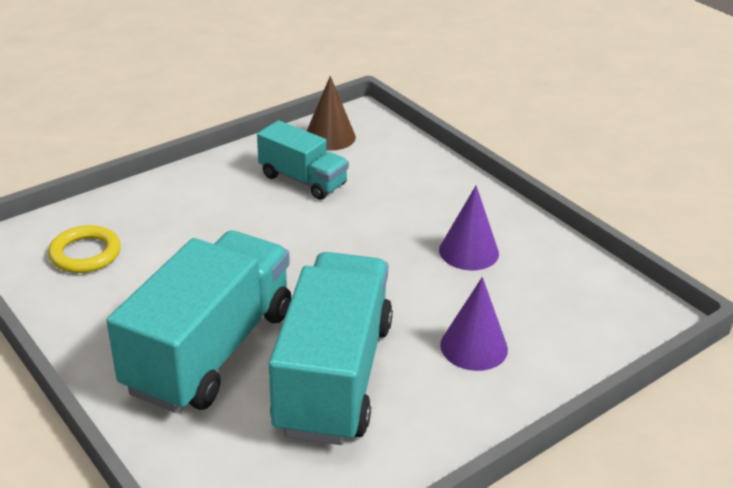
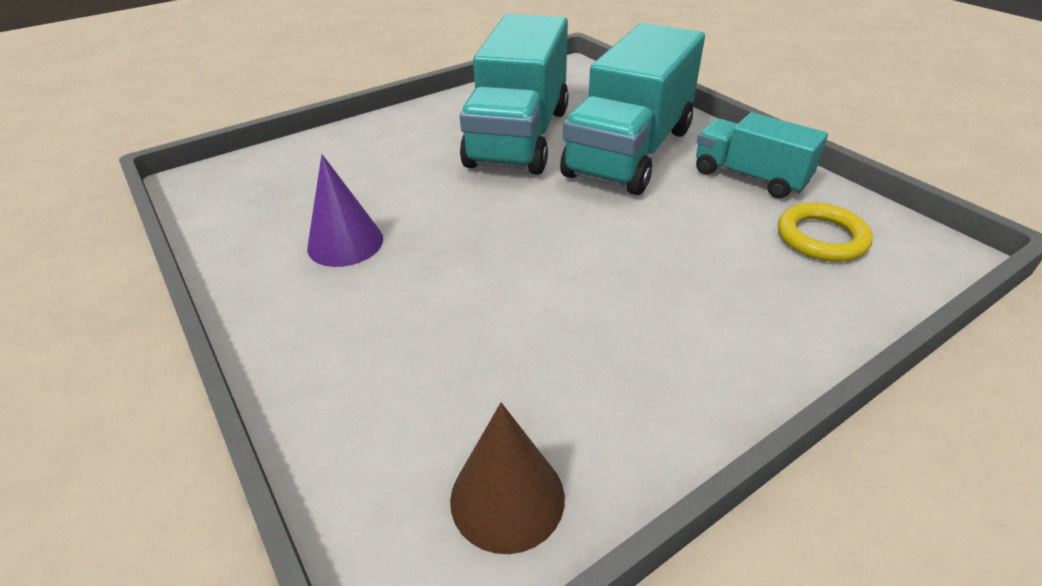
camera: 175 degrees left, 5 degrees up
(303, 180) = (559, 364): turquoise truck -> turquoise truck (749, 177)
(474, 347) = (390, 156): purple cone -> none

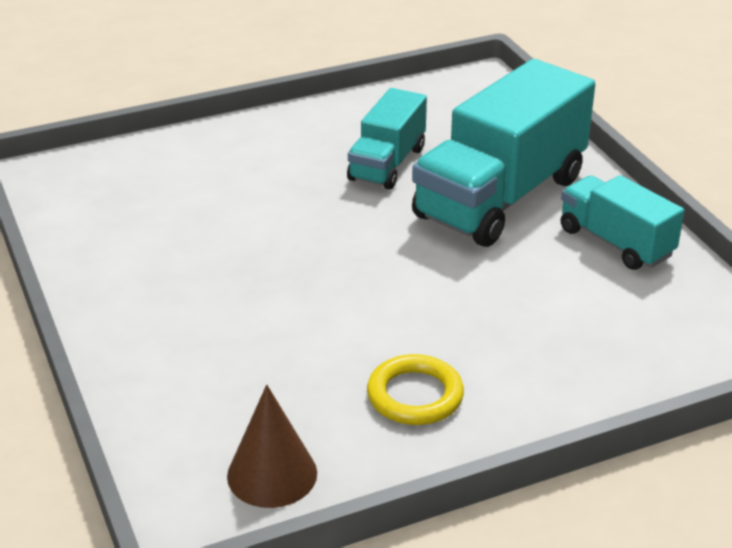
camera: 10 degrees right, 5 degrees down
(345, 243) = (182, 257): purple cone -> none
(519, 137) = (387, 164): turquoise truck -> turquoise truck, size x0.56
(821, 237) = (651, 315): yellow ring -> yellow ring (415, 395)

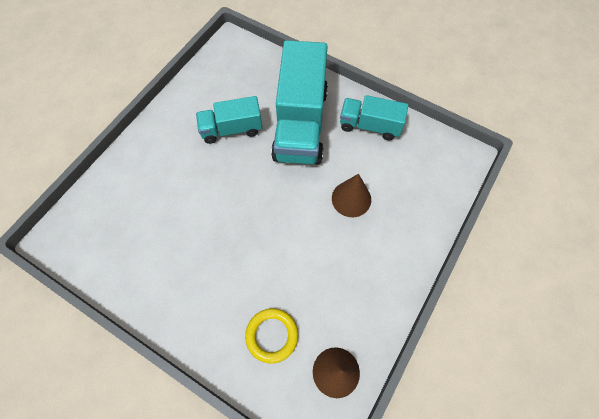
camera: 35 degrees left, 30 degrees up
(387, 164) = (232, 129): turquoise truck -> turquoise truck turned 90 degrees clockwise
(415, 395) = (358, 279): yellow ring -> yellow ring (272, 335)
(497, 306) = (351, 198): none -> brown cone

